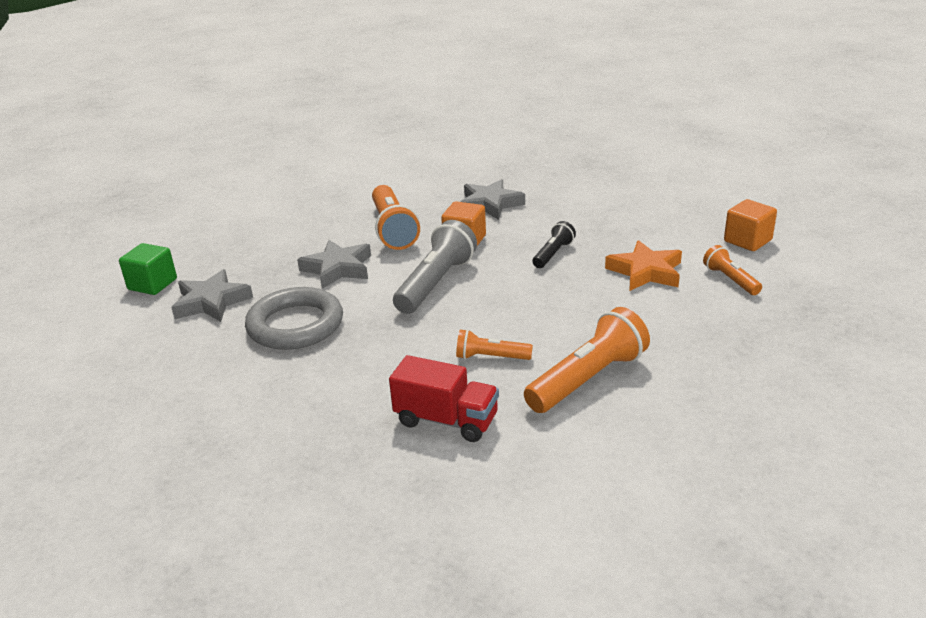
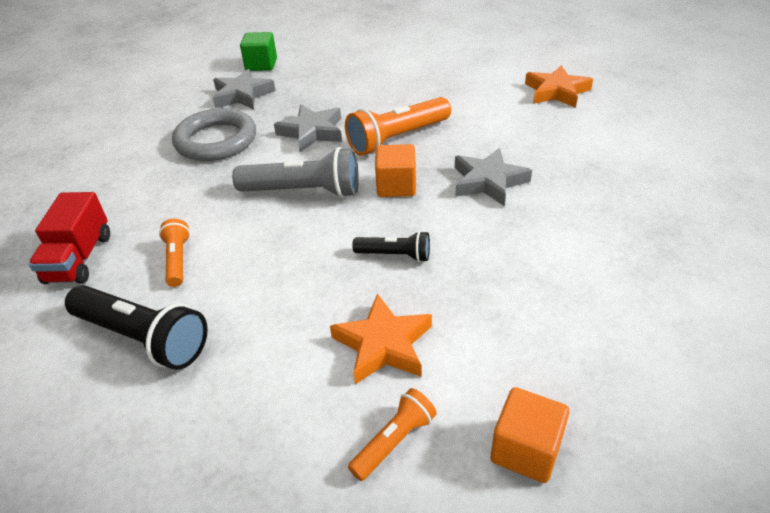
camera: 70 degrees right, 10 degrees up
(391, 156) = (556, 92): none -> orange star
(588, 379) = (143, 338): orange flashlight -> black flashlight

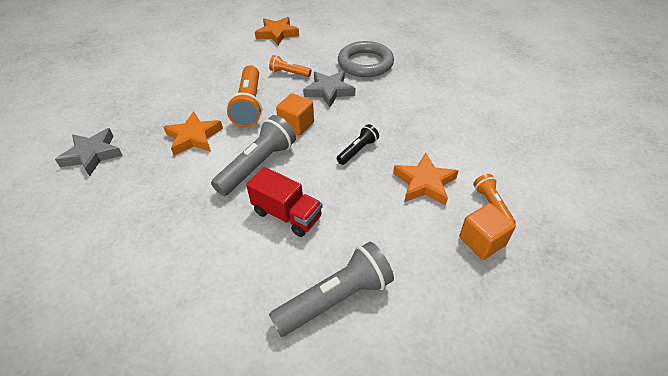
camera: 60 degrees left, 5 degrees up
(79, 258) = (205, 322): red truck -> red truck (287, 214)
(143, 338) = (336, 298): black flashlight -> grey flashlight
(178, 260) = (268, 255): orange flashlight -> orange flashlight (289, 73)
(216, 140) = (139, 190): grey ring -> grey ring (365, 63)
(261, 65) = (62, 130): green cube -> none
(312, 132) = (194, 137): grey star -> orange star
(526, 450) = (519, 163): orange cube -> orange cube (482, 241)

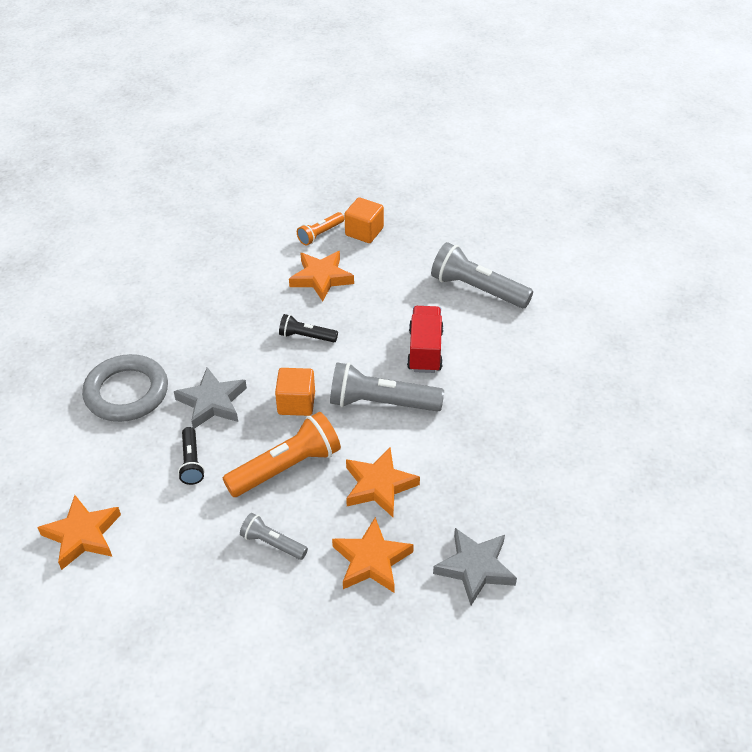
camera: 120 degrees left, 0 degrees up
(151, 115) = (371, 560): none -> orange star
(205, 85) = (272, 543): none -> grey flashlight
(289, 73) = (191, 462): orange flashlight -> black flashlight

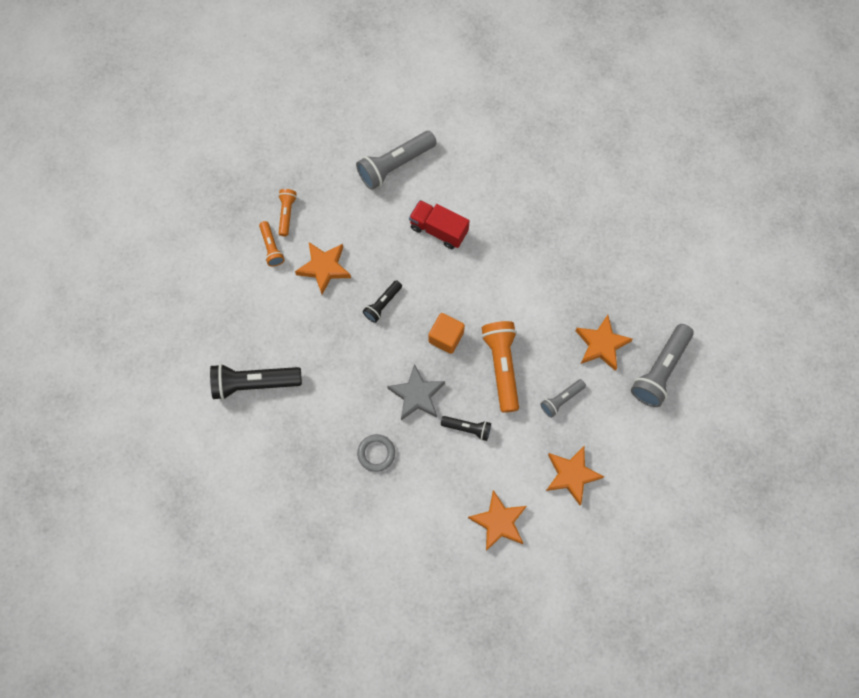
camera: 65 degrees left, 25 degrees up
(126, 392) = (376, 453): grey ring -> grey ring, size x0.55
(165, 273) = (254, 383): none -> black flashlight
(364, 232) = (287, 214): orange cube -> orange flashlight
(379, 485) = (545, 314): orange star -> orange star (571, 475)
(381, 403) = (473, 281): grey flashlight -> grey flashlight (660, 370)
(475, 568) = (633, 286): grey star -> none

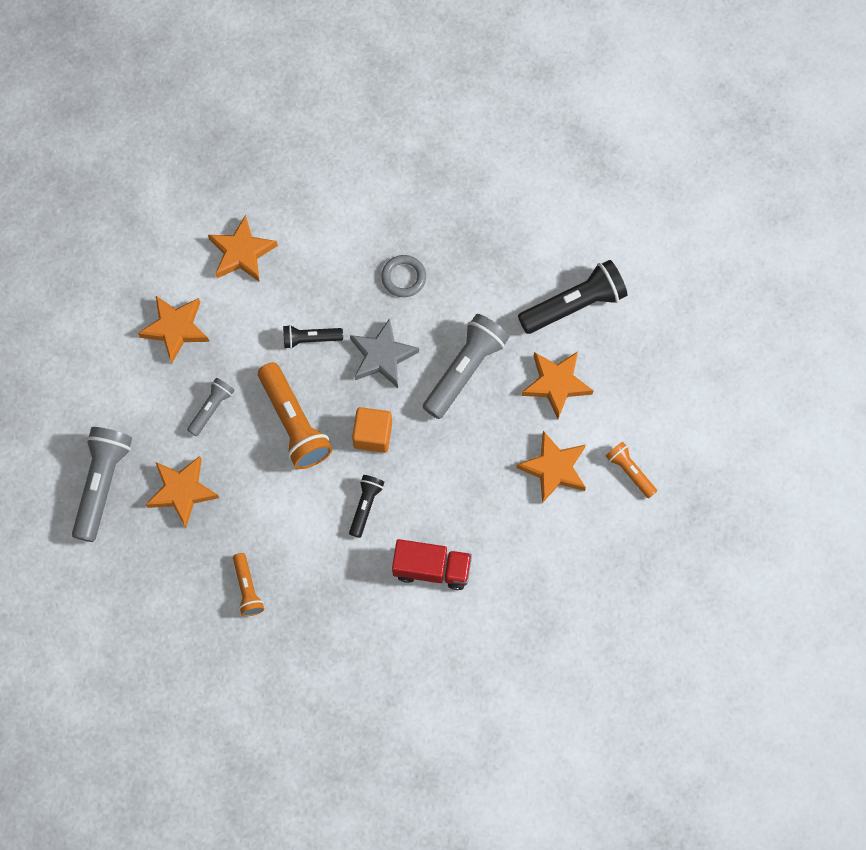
camera: 160 degrees right, 0 degrees up
(287, 214) = (631, 522): orange flashlight -> orange flashlight (247, 588)
(295, 328) = (556, 384): none -> orange star
(382, 304) = (464, 448): black flashlight -> black flashlight (365, 506)
(395, 165) = (522, 638): grey flashlight -> grey flashlight (465, 370)

